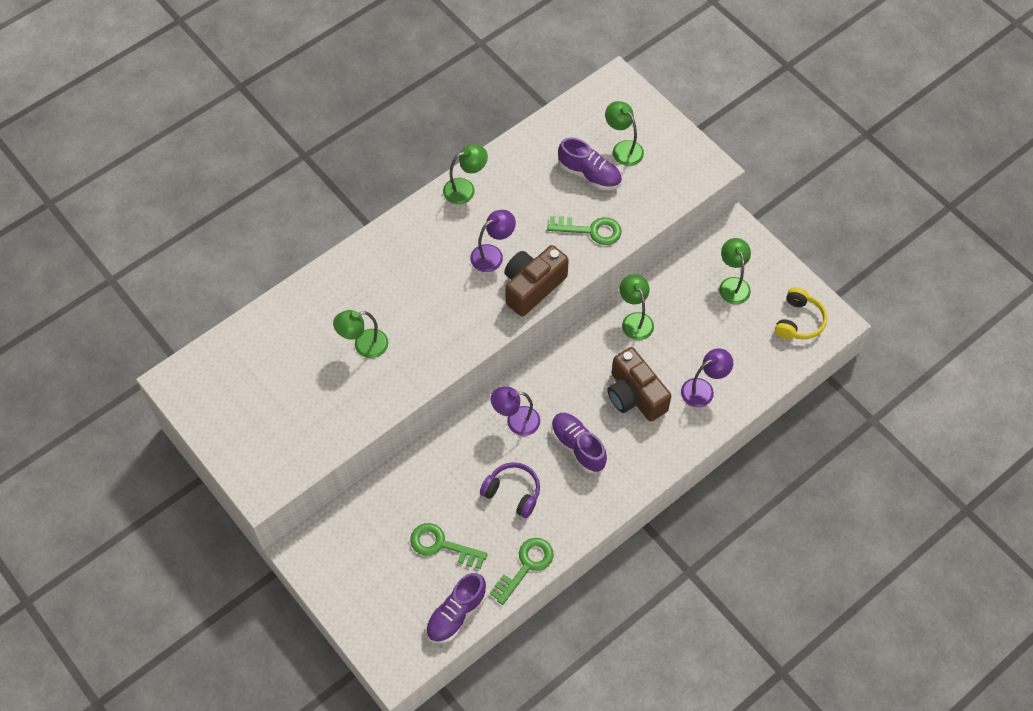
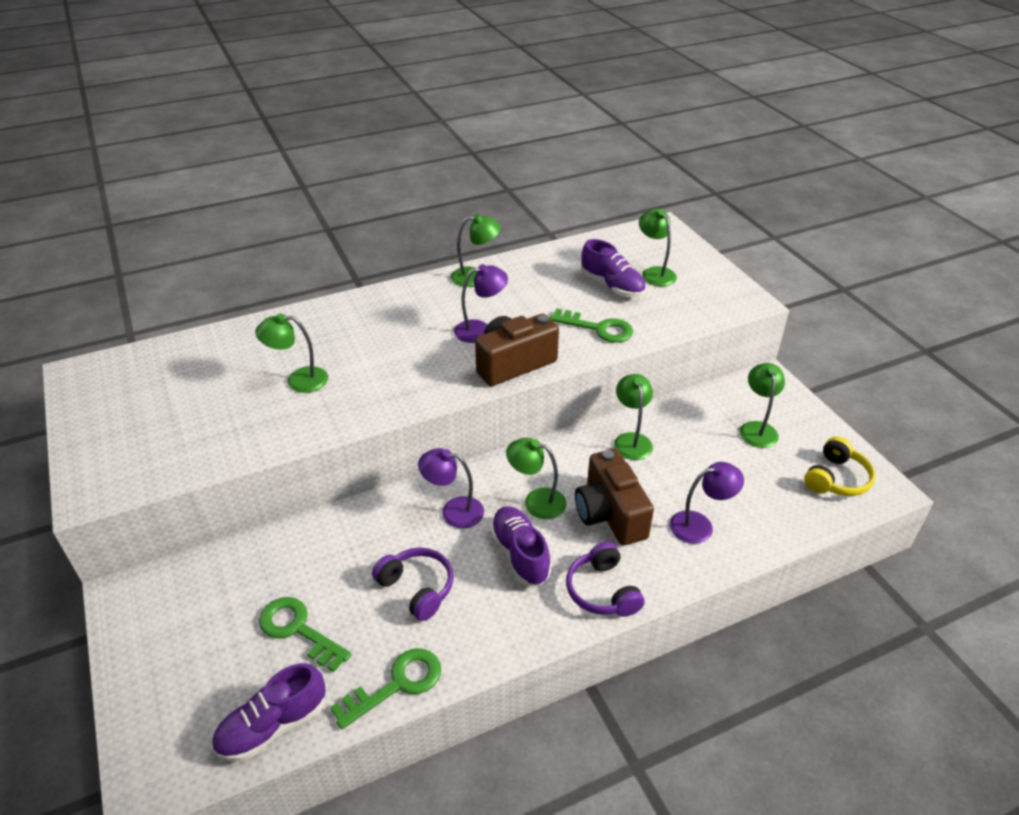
camera: 15 degrees right, 20 degrees down
(576, 397) = (536, 501): none -> green lamp
(645, 462) = (602, 591): none -> purple headphones

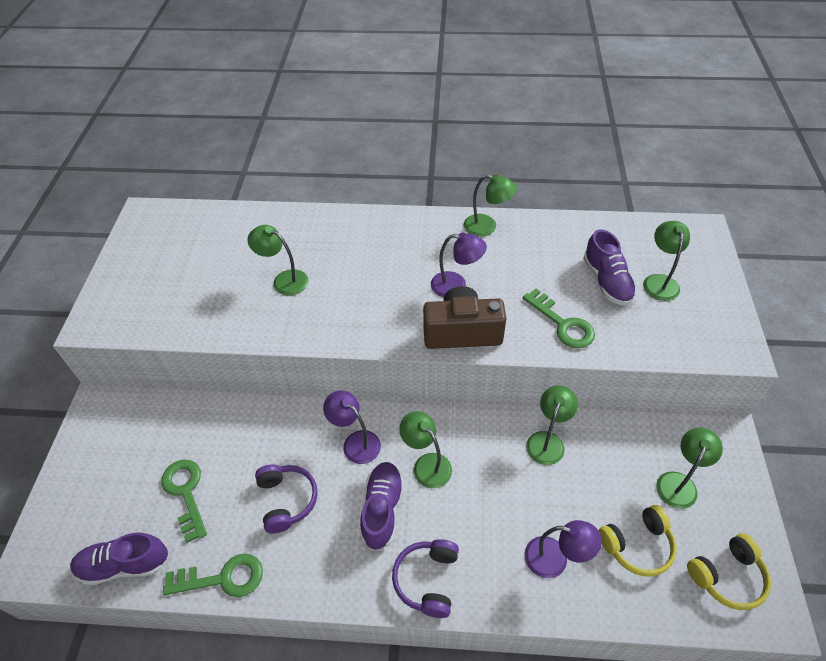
camera: 30 degrees right, 10 degrees up
(610, 514) = (481, 507): brown camera -> none
(756, 486) = (637, 545): none -> yellow headphones

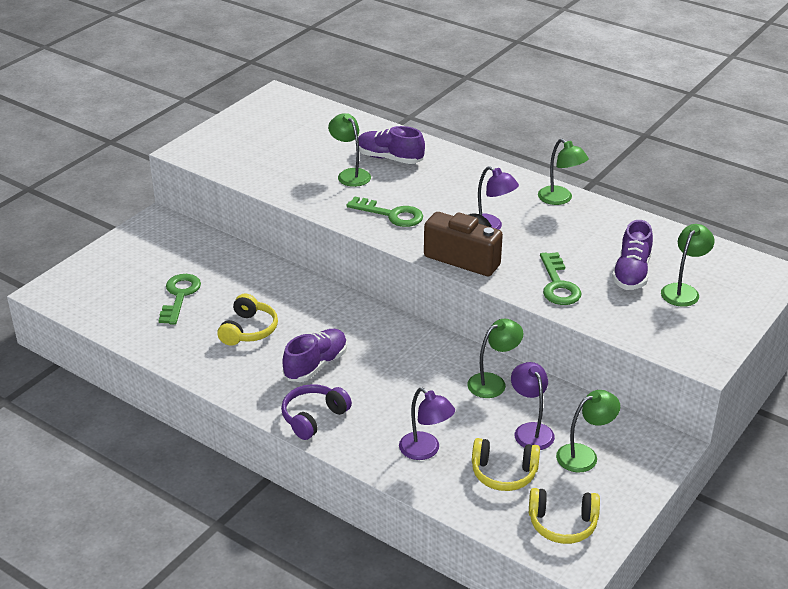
camera: 30 degrees right, 15 degrees down
(124, 565) = (108, 317): purple shoe -> purple shoe (389, 158)
(223, 578) = (168, 352): green key -> green key (391, 214)
(287, 500) = (249, 330): purple headphones -> yellow headphones
(355, 442) = (331, 318): purple lamp -> purple lamp (530, 430)
(426, 464) = (376, 354): green lamp -> none

